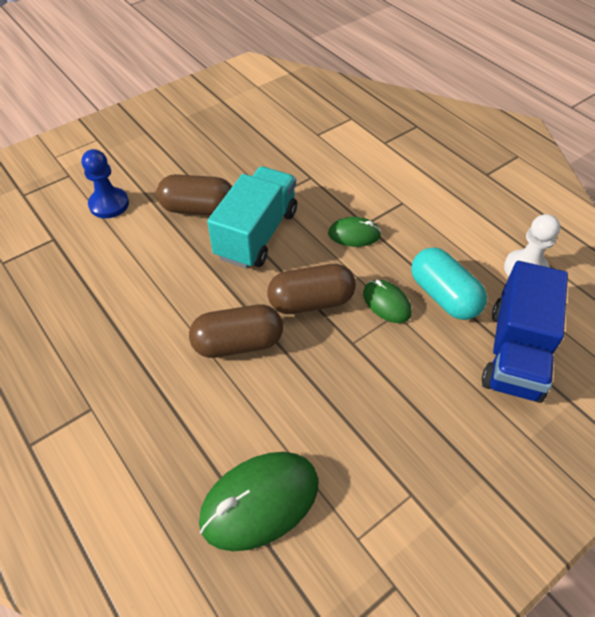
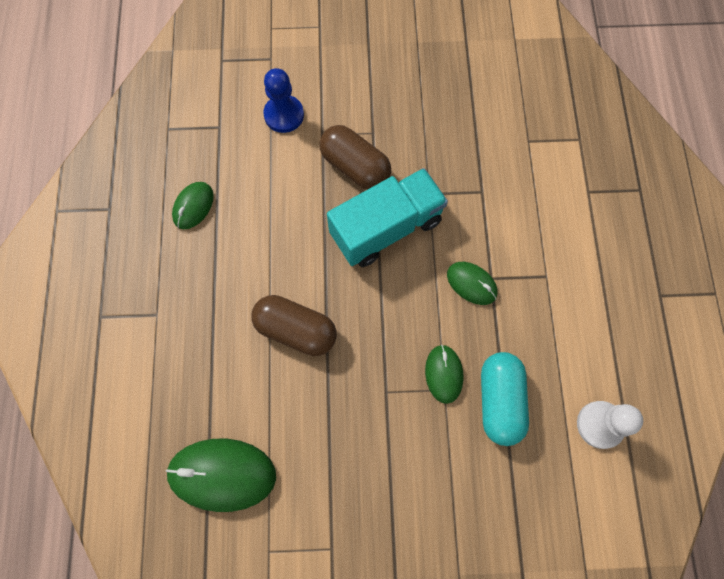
camera: 35 degrees right, 20 degrees up
(69, 305) = (193, 206): none -> green mouse
(311, 302) = (381, 329): brown capsule -> none
(515, 352) = (514, 496): blue truck -> none

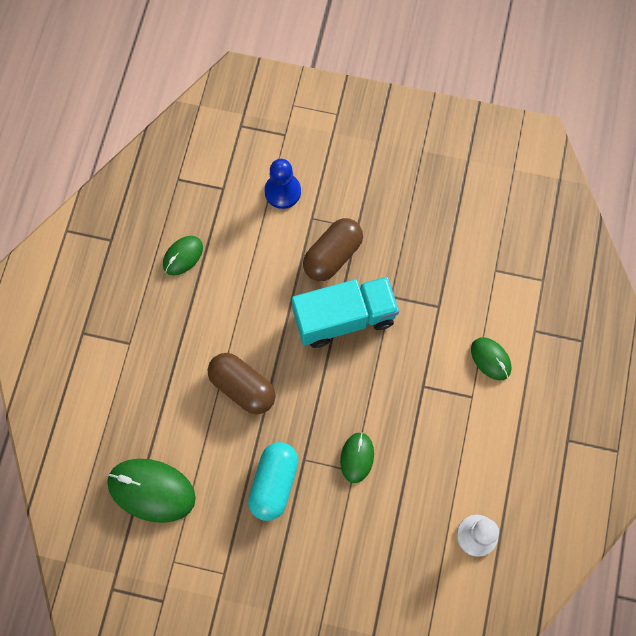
camera: 15 degrees right, 0 degrees up
(355, 167) = (332, 255): brown capsule -> brown capsule turned 75 degrees clockwise
(471, 284) = (404, 386): green mouse -> green mouse (490, 359)
(499, 400) = (397, 492): turquoise capsule -> turquoise capsule (274, 483)

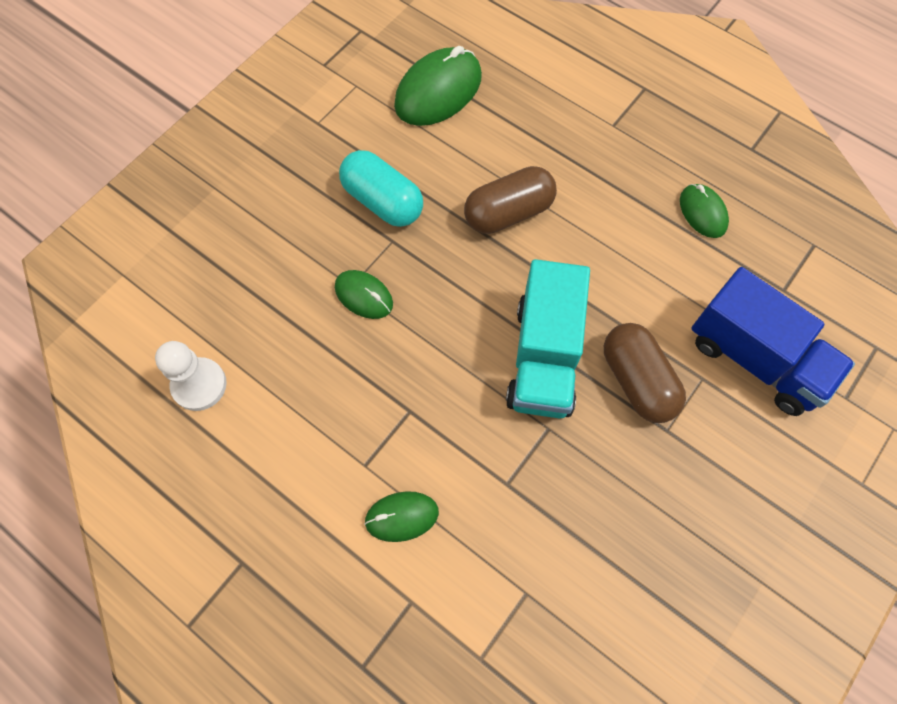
camera: 115 degrees right, 5 degrees down
(282, 191) = (755, 358): blue pawn -> blue truck

